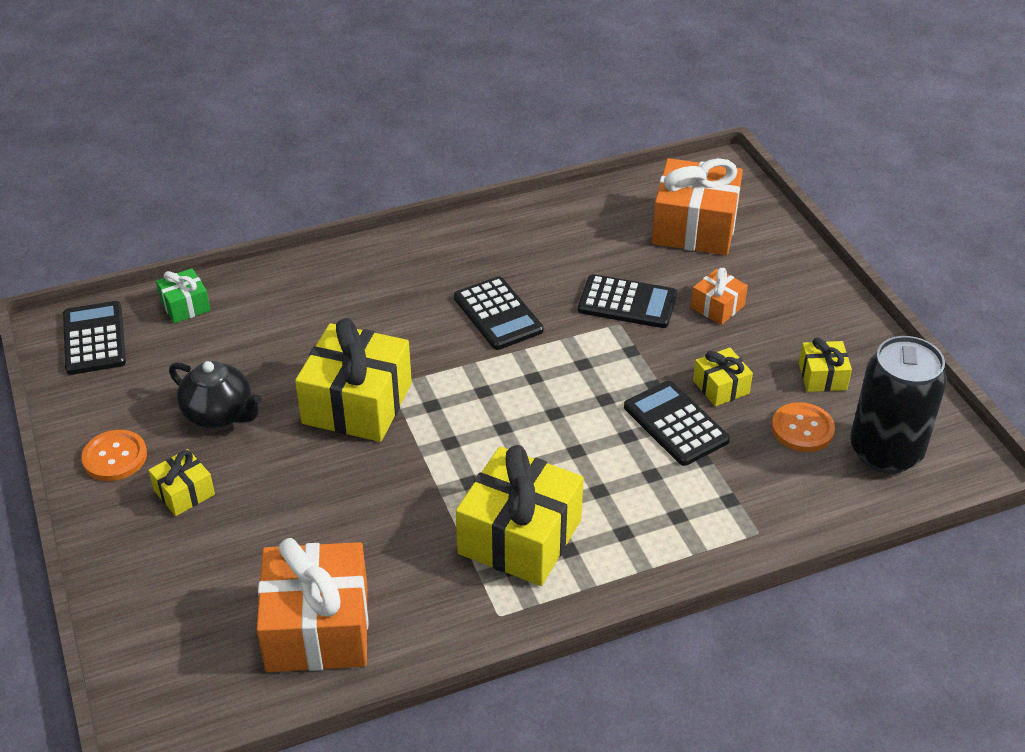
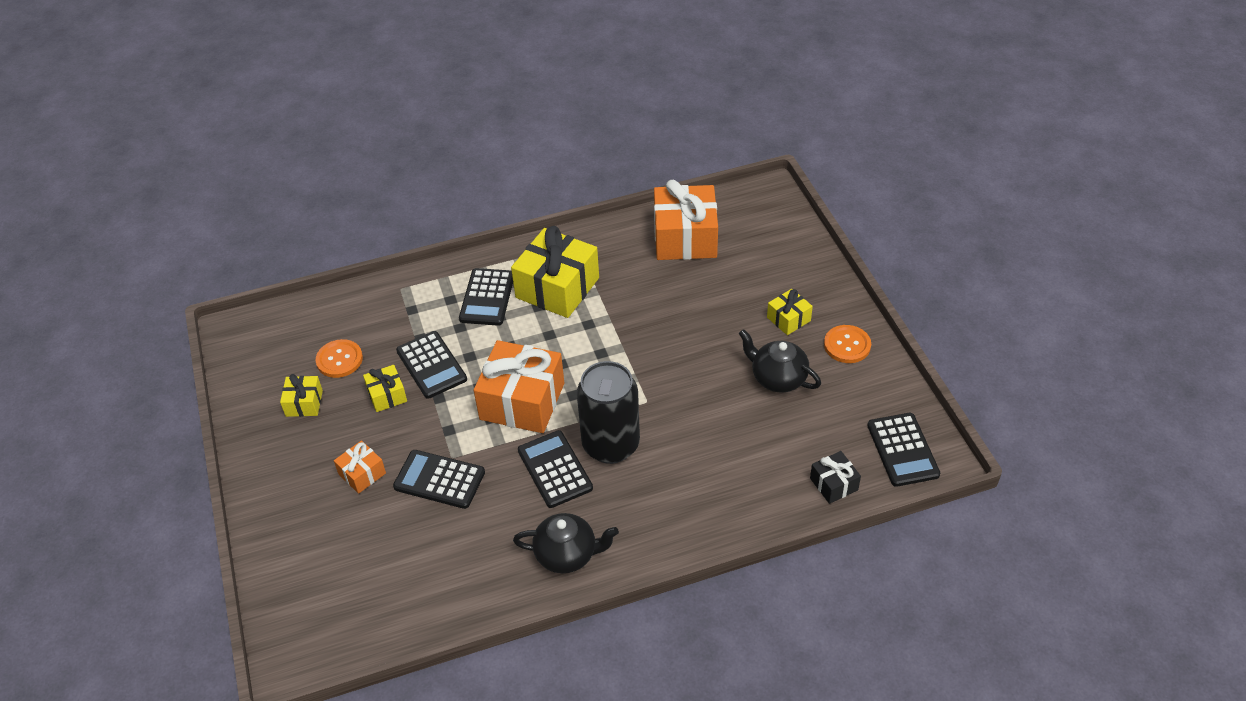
camera: 175 degrees left, 5 degrees up
(185, 306) = (834, 484): green gift -> black gift
(357, 403) = (672, 386): yellow gift -> none
(477, 244) = (567, 554): none -> black teapot
(623, 520) = (487, 297): none -> black calculator
(694, 227) = (350, 572): orange gift -> orange gift (522, 401)
(885, 452) = (288, 342): black can -> black can (611, 445)

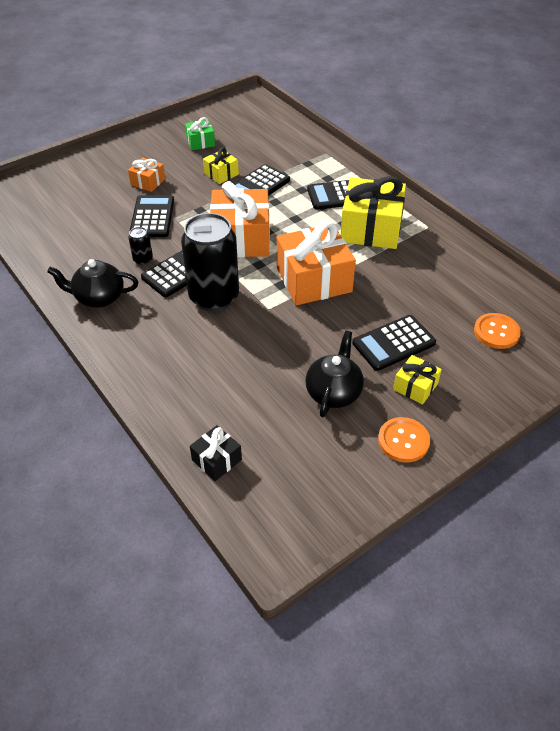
camera: 70 degrees right, 0 degrees up
(304, 403) = (200, 142): yellow gift -> green gift
(339, 360) = (245, 145): orange button -> orange button (496, 332)
(517, 501) = (143, 260): none -> black can
(567, 554) = (98, 297): black teapot -> black teapot turned 105 degrees clockwise
(685, 238) = (479, 291): orange gift -> orange gift (314, 280)
(902, 450) = (279, 513): black calculator -> black calculator (393, 343)

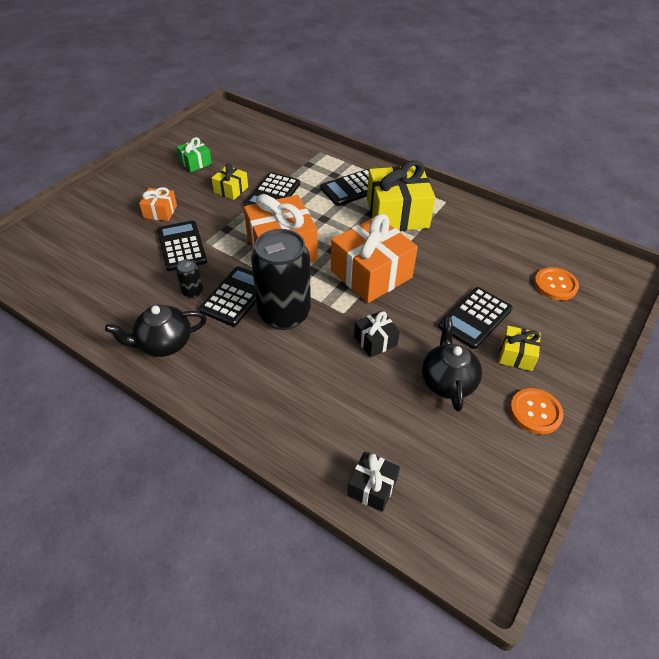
camera: 20 degrees left, 0 degrees up
(285, 340) = (375, 341): none -> black gift

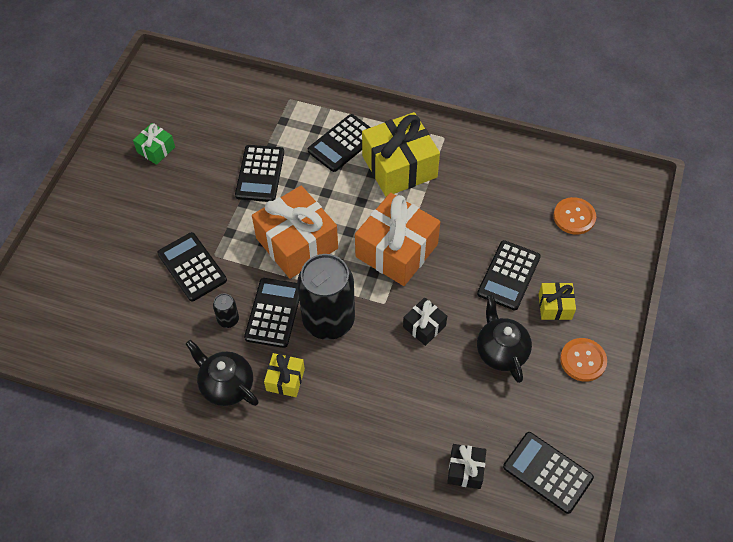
camera: 15 degrees left, 10 degrees up
(160, 211) = (148, 228): orange gift -> none
(163, 344) = (226, 385): black teapot -> black teapot turned 75 degrees clockwise
(231, 190) = (212, 178): yellow gift -> yellow gift (285, 379)
(466, 516) = (547, 472): none -> black calculator

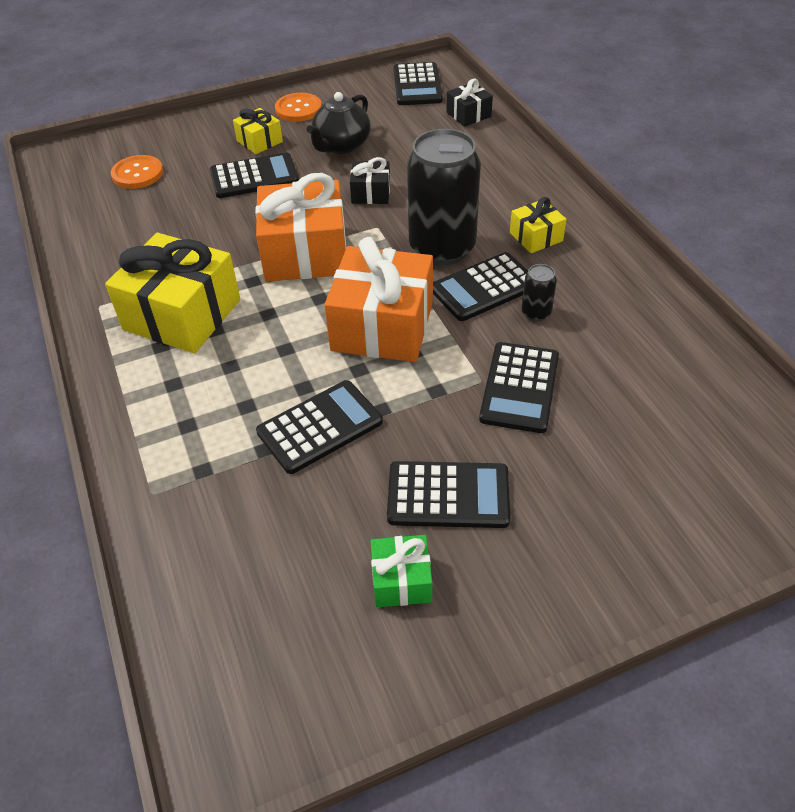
camera: 130 degrees left, 10 degrees down
(226, 385) = (596, 267): black teapot -> none
(342, 143) = (189, 384): black calculator -> black calculator (448, 495)

